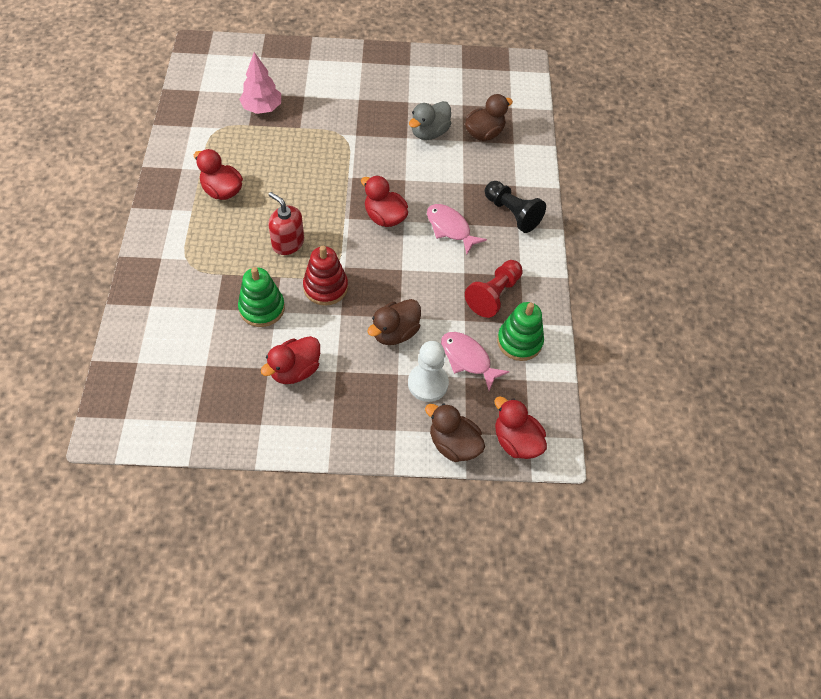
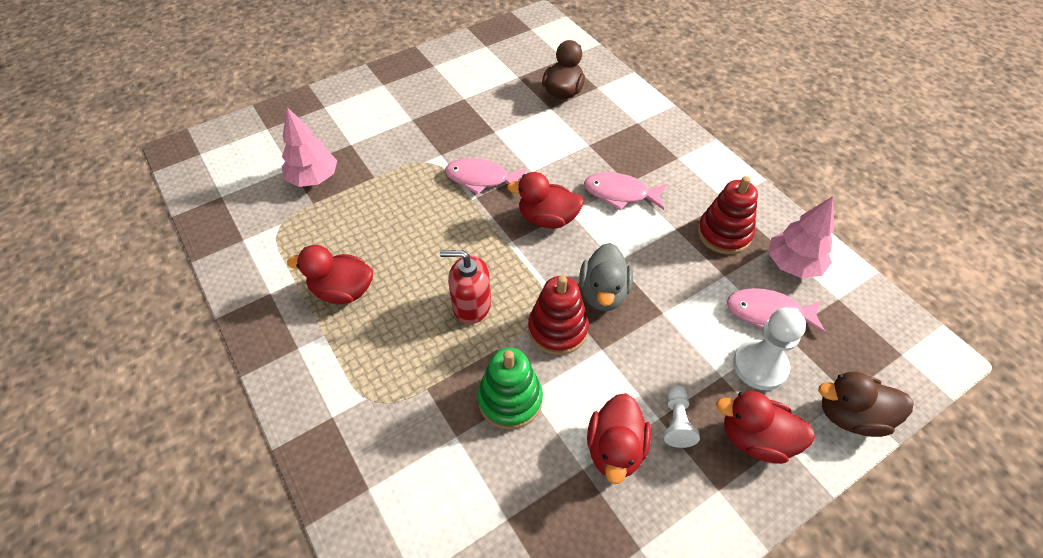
camera: 30 degrees left, 5 degrees down
(344, 380) = (676, 422): none -> white pawn
(367, 166) = (481, 179): none -> pink fish
(395, 332) = (674, 332): brown duck -> none
(429, 133) = (512, 116): grey duck -> grey duck (603, 293)
(493, 295) = (724, 234): red pawn -> red stacking toy
(512, 213) = (660, 149): black pawn -> none
(516, 441) = (898, 369): red duck -> red duck (755, 439)
(519, 341) = (793, 264): green stacking toy -> pink tree

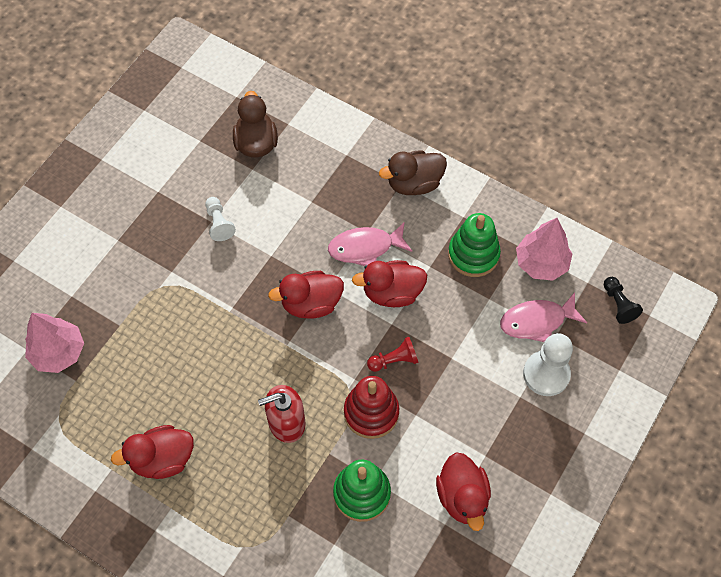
camera: 25 degrees left, 10 degrees up
(481, 179) = (226, 284): pink fish -> none
(603, 293) = (394, 360): grey duck -> red pawn
(676, 422) = (500, 453): white pawn -> white pawn (219, 223)
(724, 234) = (473, 254): red stacking toy -> green stacking toy
(755, 439) = (563, 439): red duck -> red duck (392, 293)
(851, 415) = (626, 388): brown duck -> brown duck (414, 183)
(867, 331) = (618, 304): none -> black pawn

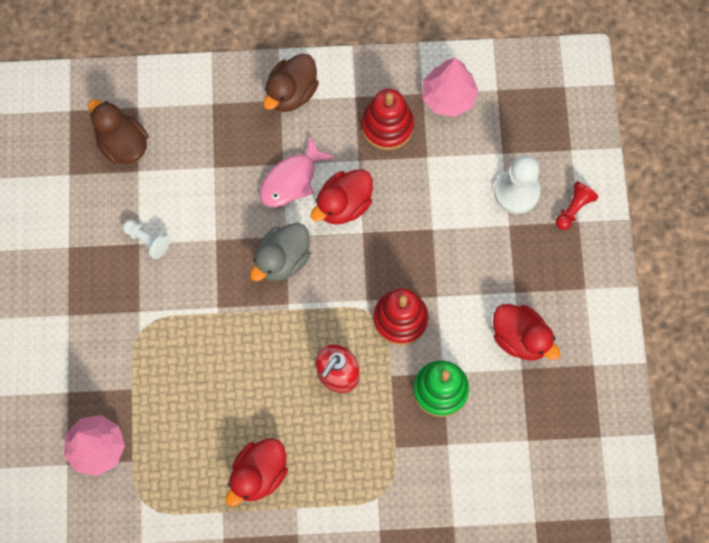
camera: 35 degrees left, 10 degrees up
(311, 304) = (282, 260): red duck -> grey duck
(394, 360) = (387, 262): red pawn -> red pawn (573, 208)
(473, 254) = (387, 126): green stacking toy -> red stacking toy
(537, 321) = (479, 151): pink fish -> none
(618, 304) = (534, 93): black pawn -> none

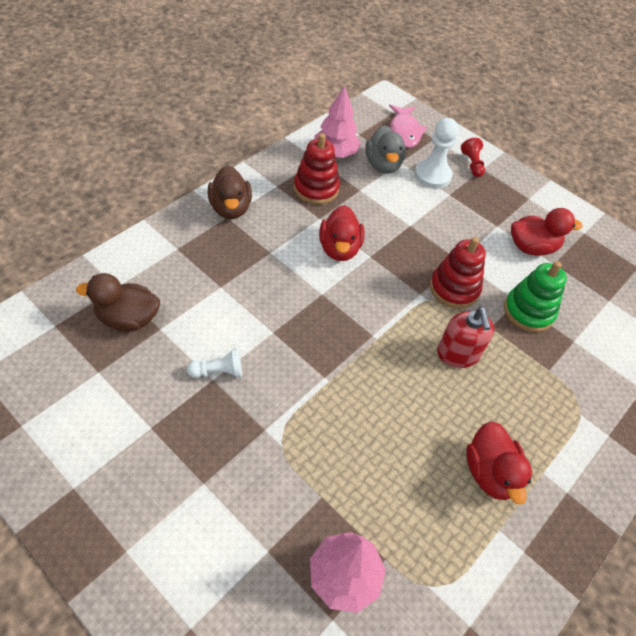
camera: 50 degrees left, 20 degrees down
(282, 260) = (336, 310): grey duck -> grey duck (383, 165)
(292, 179) = (287, 257): pink fish -> pink fish (404, 132)

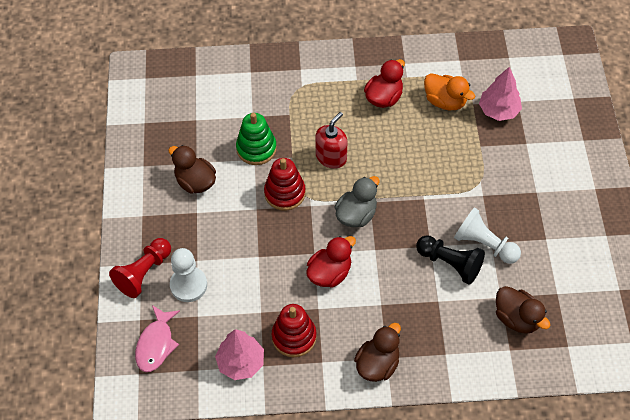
camera: 130 degrees left, 5 degrees up
(218, 371) = (484, 244): white pawn -> white pawn, size x1.68
(238, 328) = (450, 264): none -> black pawn
(383, 165) = (215, 322): grey duck -> grey duck (356, 215)
(404, 132) = (156, 344): pink fish -> pink fish turned 150 degrees clockwise
(420, 530) = (445, 101): none -> orange duck
(472, 164) = (143, 273): red pawn -> red pawn, size x1.68
(532, 247) = (195, 182): red duck -> brown duck

